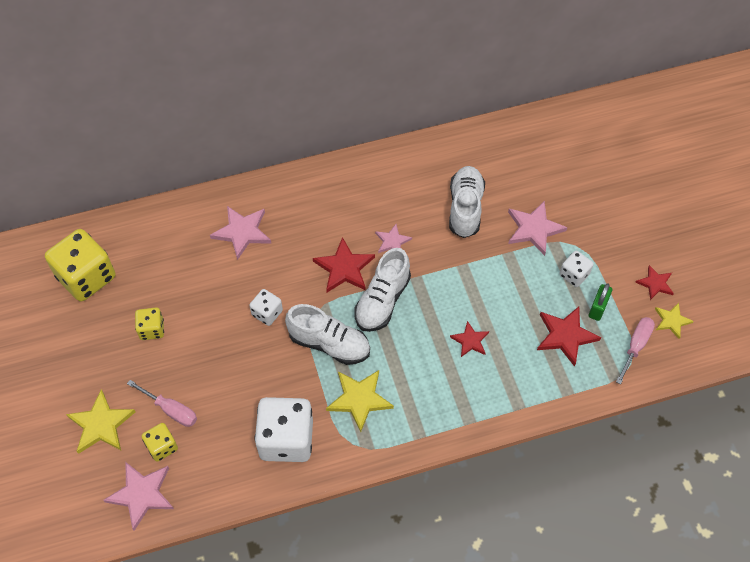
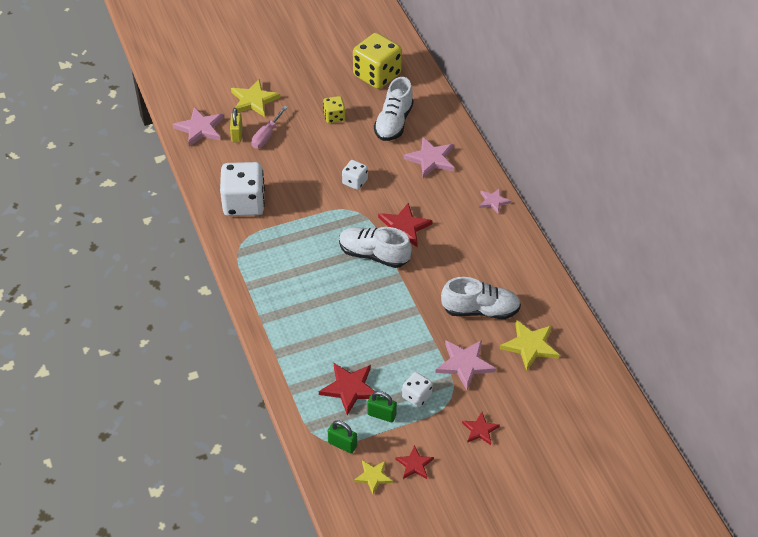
camera: 85 degrees right, 10 degrees down
(162, 447) = (237, 134): yellow dice -> yellow padlock
(329, 344) = (329, 223): white shoe -> white shoe (394, 123)
(359, 399) = (279, 245): yellow star -> yellow star (530, 346)
(392, 241) = (435, 258): pink star -> pink star (493, 201)
(470, 341) = (339, 317): red star -> red star (480, 430)
(635, 346) = (342, 444): pink screwdriver -> green padlock

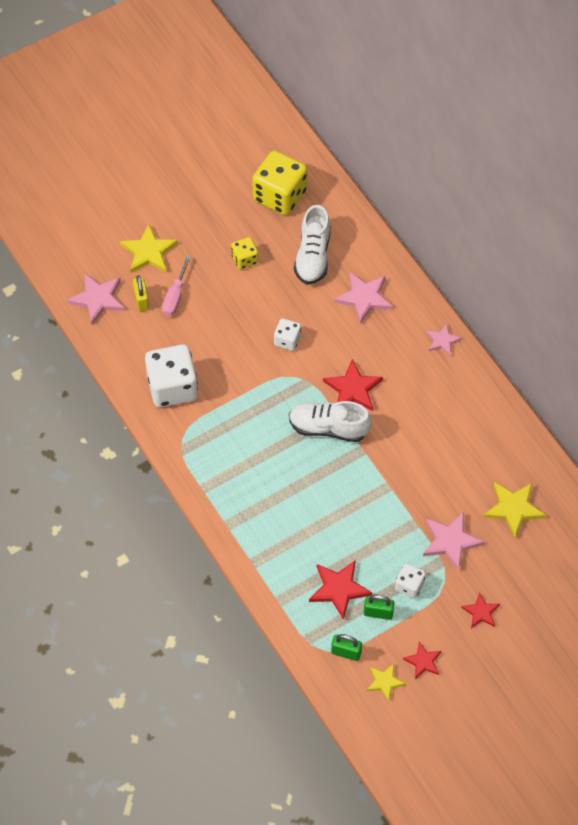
camera: 10 degrees left, 10 degrees up
(480, 310) = (454, 475): white shoe -> none

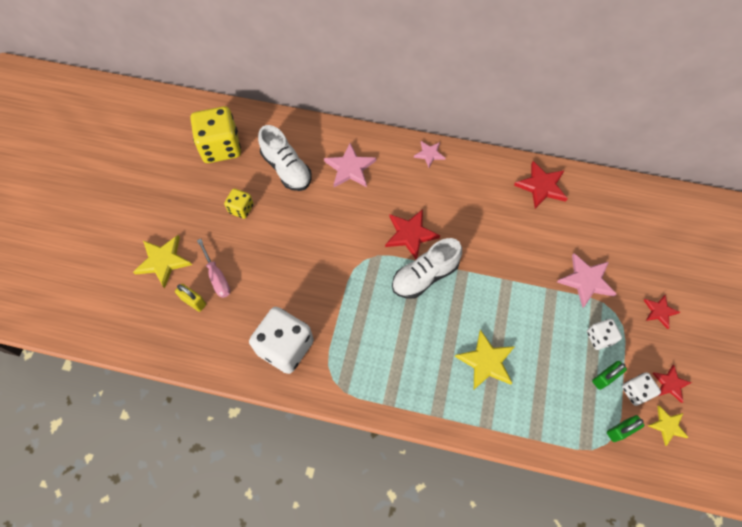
camera: 45 degrees left, 5 degrees up
(98, 299) = (157, 330): pink star -> none
(287, 340) = (331, 239): white dice -> white dice (635, 391)
(339, 589) = (561, 387): red star -> red star (541, 186)
(513, 508) = (594, 223): yellow star -> yellow star (486, 361)

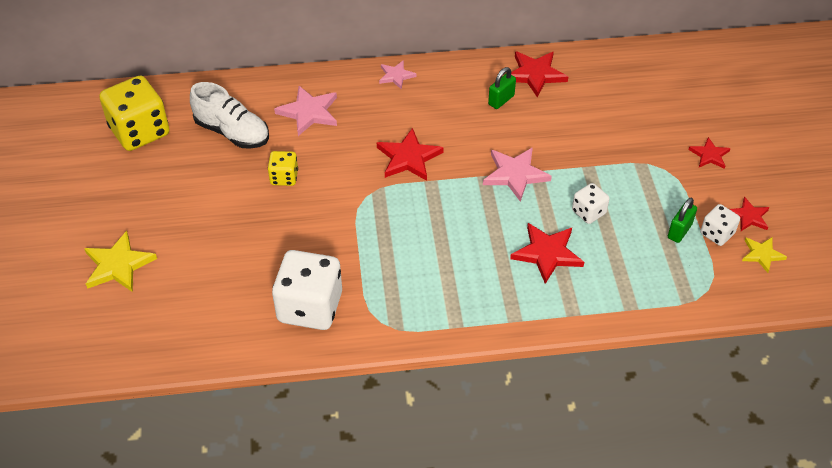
camera: 20 degrees left, 15 degrees down
(194, 301) = (176, 295): yellow padlock -> none
(217, 277) = (194, 262): pink screwdriver -> none
(241, 209) = (193, 186): yellow dice -> yellow dice (284, 177)
(425, 276) = (443, 193): white shoe -> none
(486, 361) = (547, 253): yellow star -> red star
(586, 281) = (621, 148): pink star -> pink star (515, 174)
(599, 337) = (658, 196): white dice -> white dice (588, 212)
(620, 430) = (716, 273): green padlock -> green padlock (501, 100)

